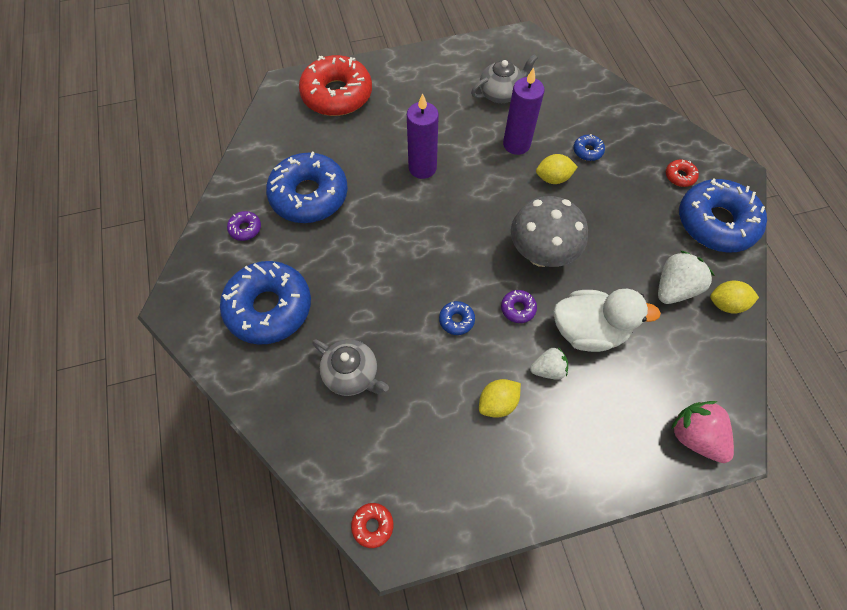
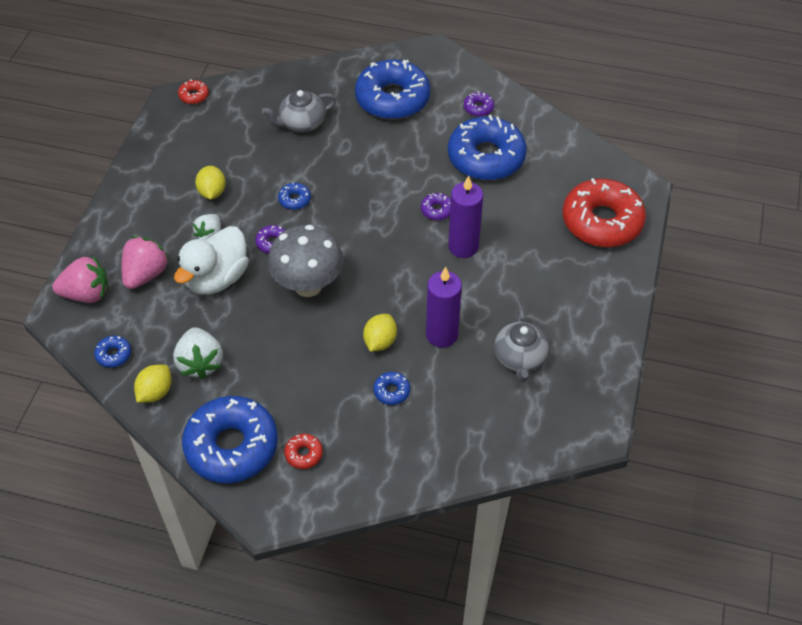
camera: 120 degrees right, 10 degrees down
(395, 203) = (437, 210): none -> purple donut
(632, 396) = (146, 274): none -> pink strawberry
(726, 362) = (114, 354): none -> blue donut

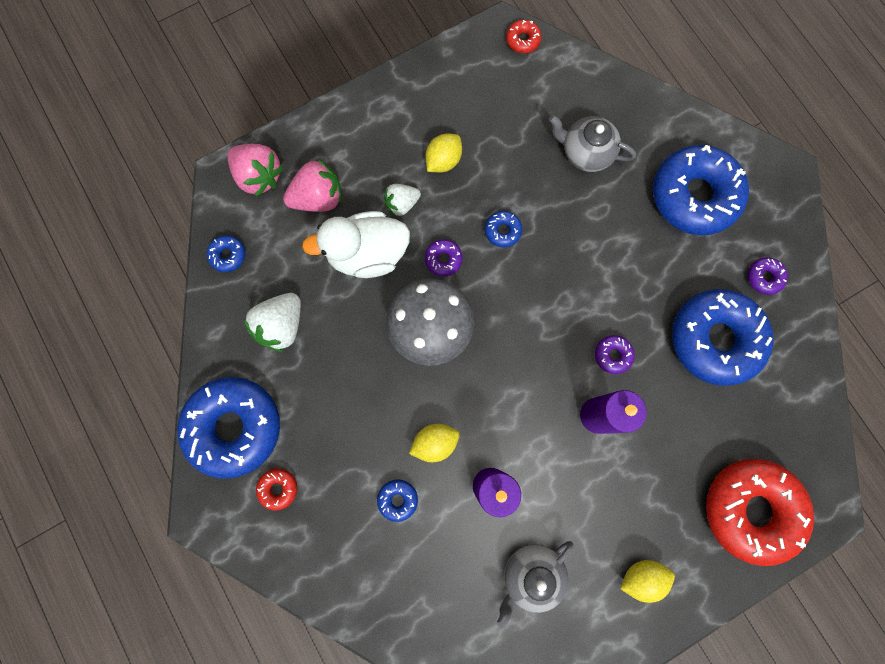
camera: 45 degrees right, 25 degrees up
(155, 392) = (226, 321): yellow lemon -> yellow lemon (641, 576)

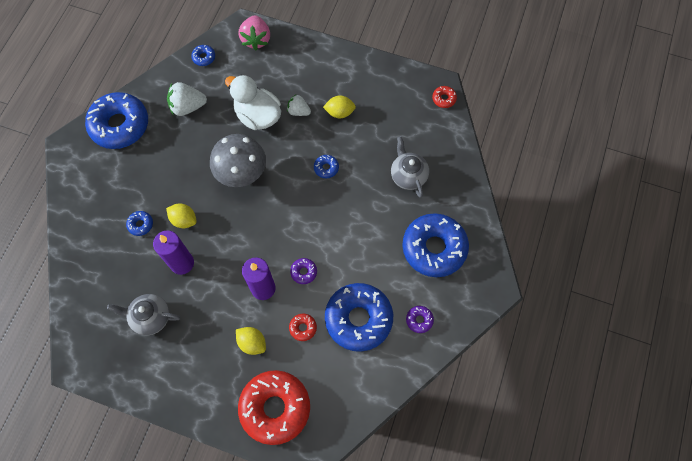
camera: 50 degrees right, 10 degrees down
(278, 488) = (104, 167): red donut -> red donut (303, 328)
(318, 198) = (268, 73): pink strawberry -> none
(443, 259) = (285, 152): purple donut -> none
(641, 576) = (191, 375): yellow lemon -> yellow lemon (252, 343)

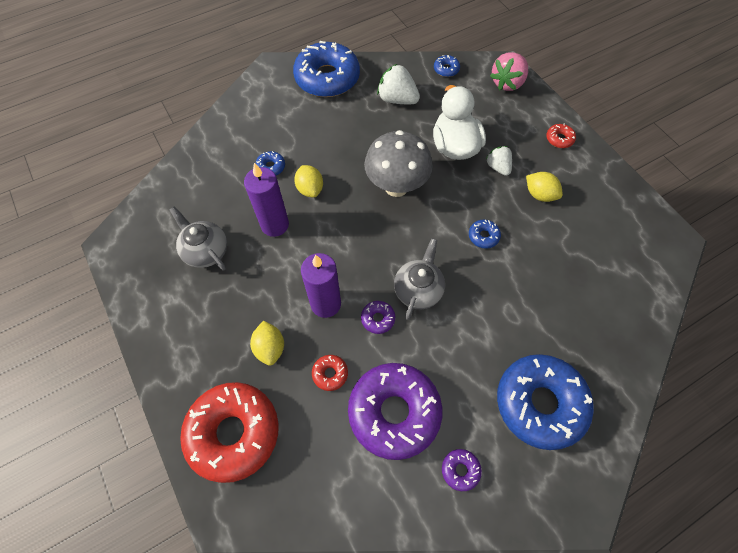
camera: 40 degrees right, 5 degrees down
(358, 319) = (394, 412): blue donut -> purple donut
(408, 175) = (567, 304): grey teapot -> grey teapot (418, 290)
(444, 99) = (669, 255): red donut -> red donut (559, 139)

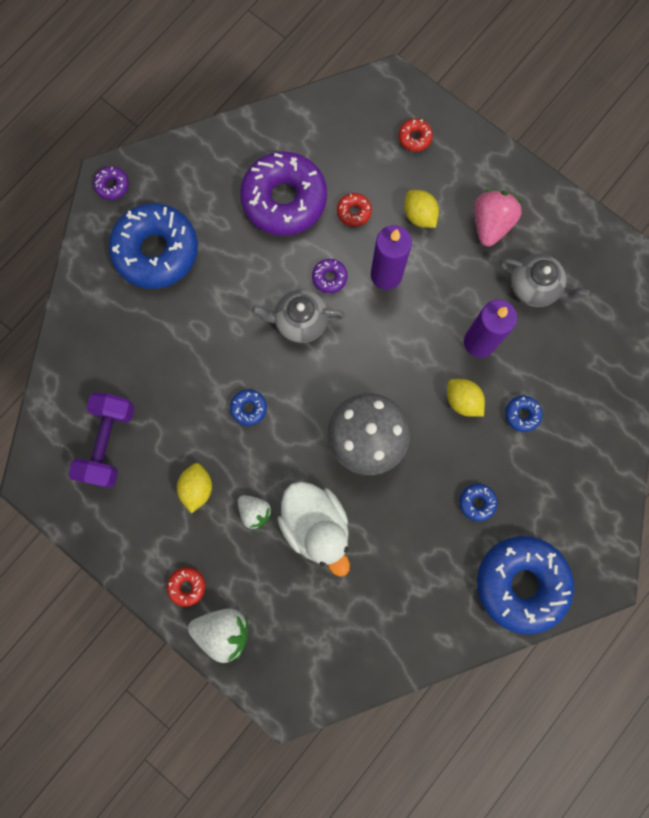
camera: 160 degrees right, 15 degrees up
(234, 432) = (414, 138): red donut -> red donut, size x0.41
(397, 99) = (414, 579): white strawberry -> white strawberry (223, 631)
(418, 290) = (300, 321): grey teapot -> grey teapot turned 90 degrees clockwise
(446, 69) = (366, 662): blue donut -> blue donut (477, 502)
(460, 470) = (214, 174): purple donut -> purple donut (112, 185)
(507, 83) = (275, 666): pink strawberry -> pink strawberry (491, 224)
(539, 194) = (197, 488): yellow lemon -> yellow lemon turned 75 degrees clockwise
(609, 247) = (108, 443): none -> purple dumbbell

